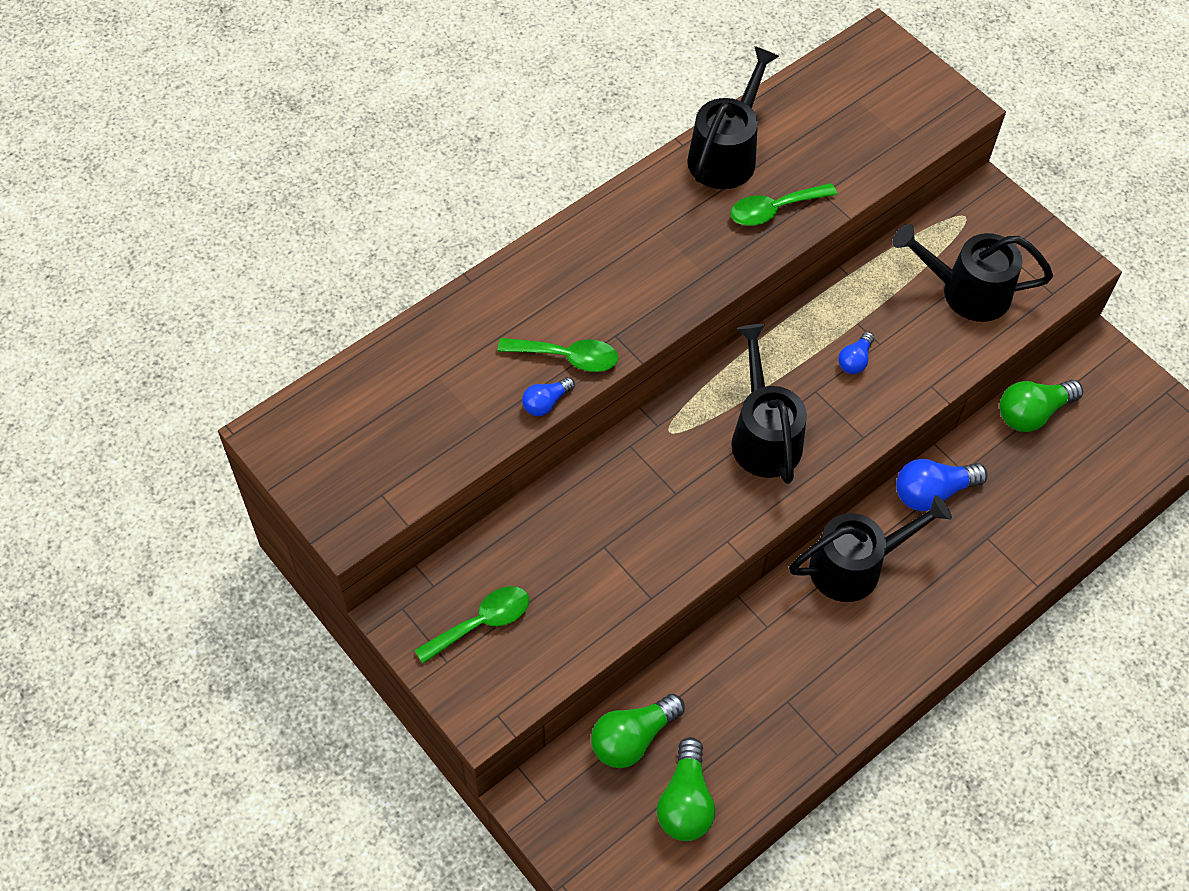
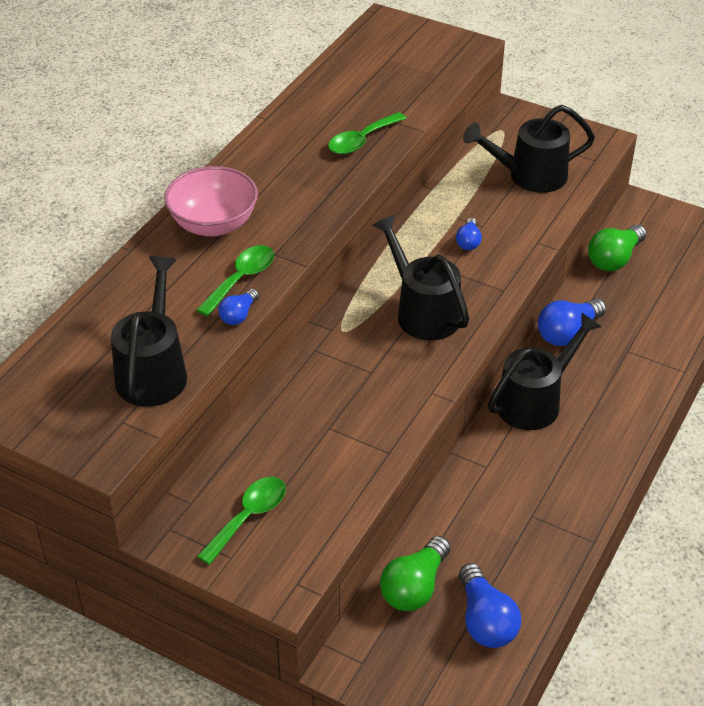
camera: 20 degrees left, 15 degrees down
(567, 357) = (241, 279): green spoon -> green spoon turned 45 degrees counterclockwise
(568, 275) = (213, 224): none -> pink bowl
(685, 801) = (485, 620): green light bulb -> blue light bulb
(726, 153) = (304, 115): black watering can -> black watering can (153, 370)

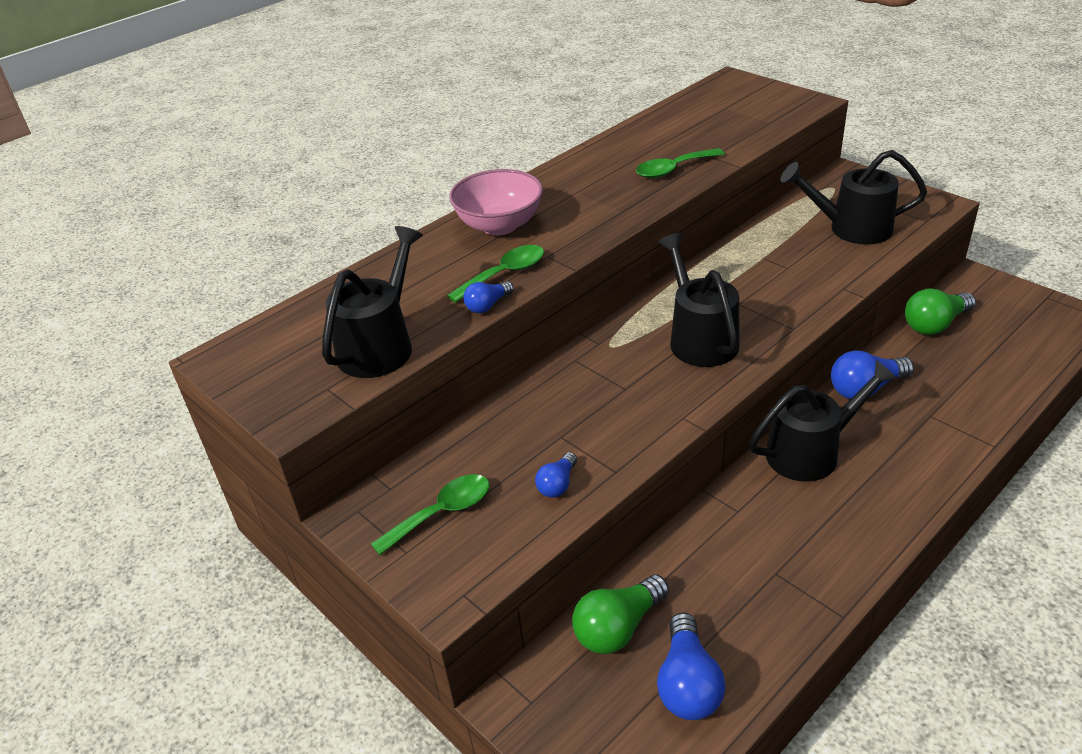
camera: 20 degrees right, 5 degrees down
(468, 242) = (769, 280): blue light bulb -> blue light bulb (557, 484)

